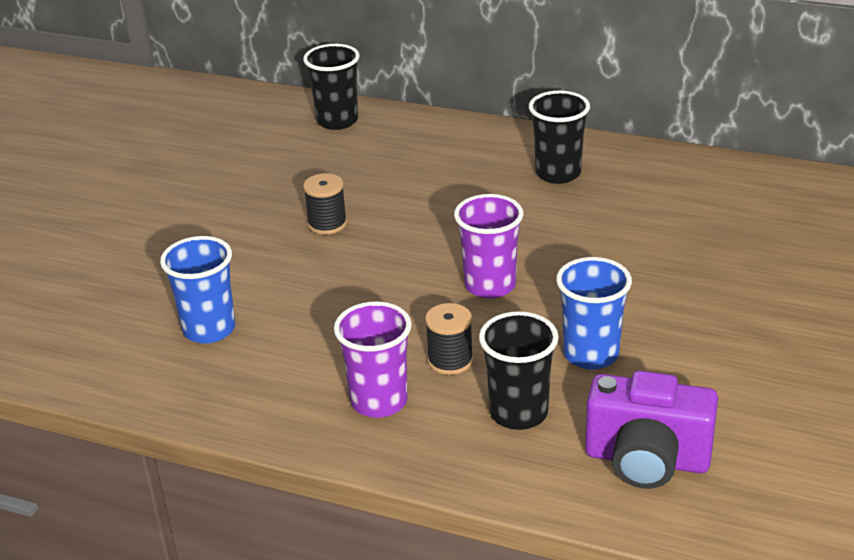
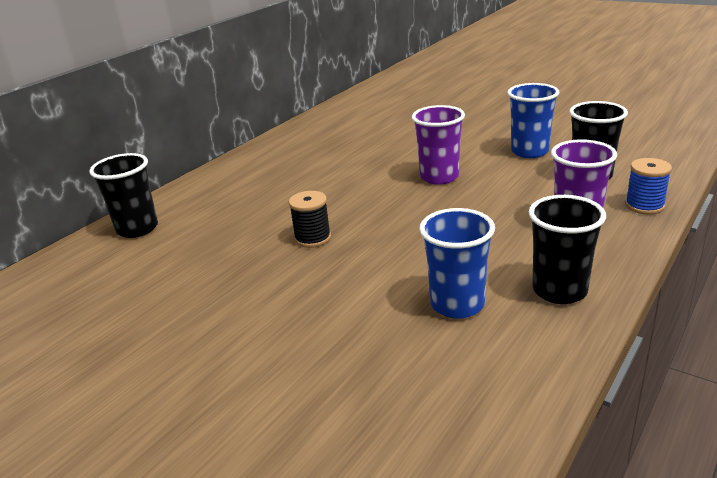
camera: 75 degrees left, 5 degrees down
(433, 459) = (644, 206): none -> blue spool
(450, 360) = (528, 195): black spool -> none
(558, 173) = (309, 148): black cup -> black cup (559, 290)
(647, 460) = (636, 144): purple camera -> none

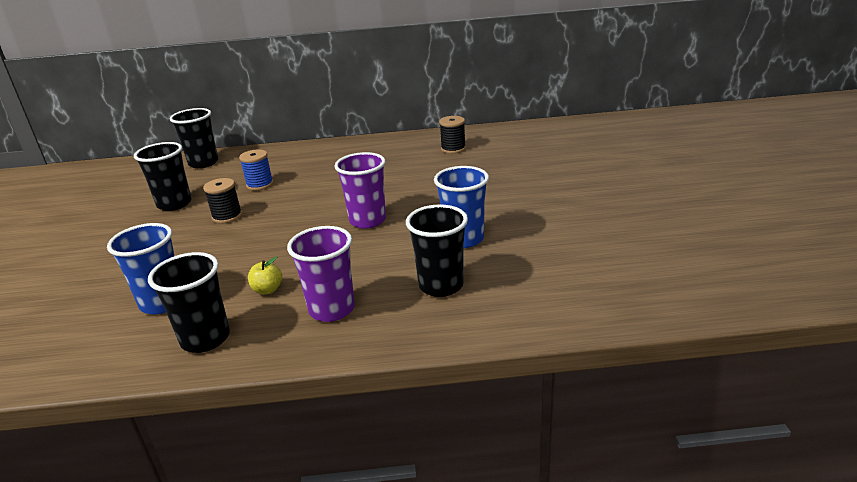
camera: 50 degrees right, 0 degrees up
(221, 264) = (174, 204): none -> black cup
(362, 117) = (453, 149): none -> black spool
(505, 244) = (267, 290): none -> yellow apple
(644, 206) = (399, 334): blue spool -> blue spool (260, 184)

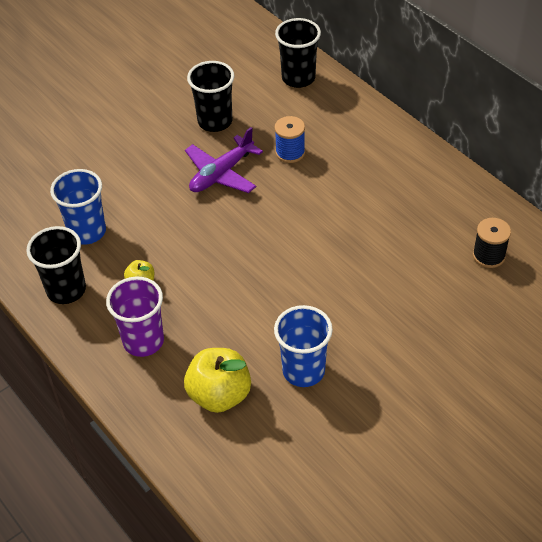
camera: 55 degrees right, 20 degrees up
(227, 216) = (221, 173): black spool -> purple plane
(367, 220) = (285, 278): purple cup -> none
(441, 285) = (219, 395): black cup -> yellow apple

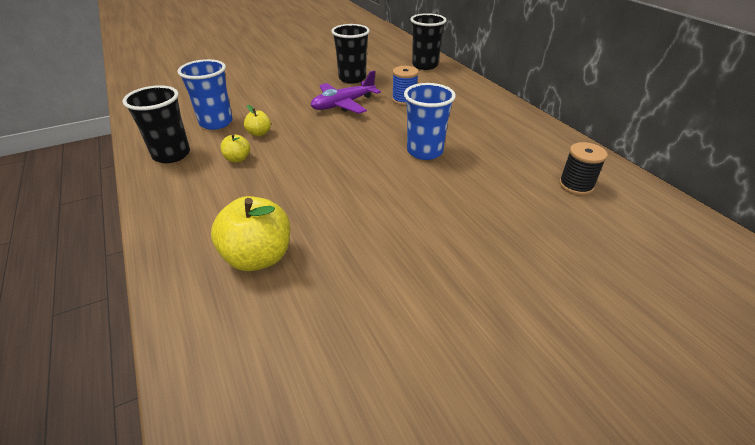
camera: 10 degrees right, 10 degrees down
(143, 341) = (211, 200): purple cup -> none
(145, 240) = (259, 133): none -> yellow apple
(303, 371) = (357, 250): blue cup -> blue cup (424, 151)

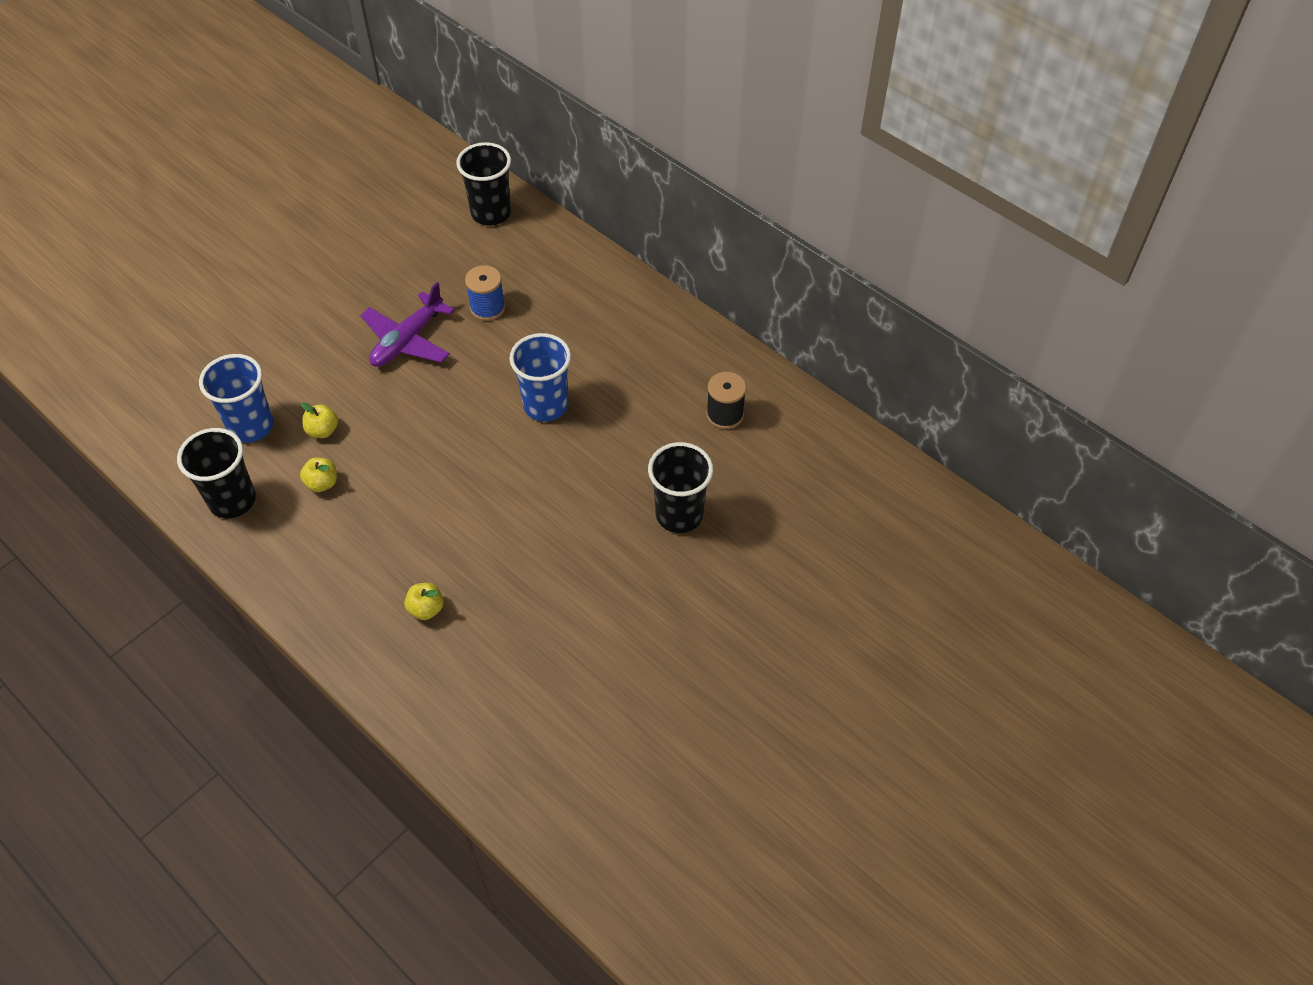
camera: 20 degrees left, 15 degrees up
(258, 257) = (426, 609): yellow apple -> yellow apple, size x0.50
(352, 78) = (394, 275): black cup -> black cup (679, 515)

